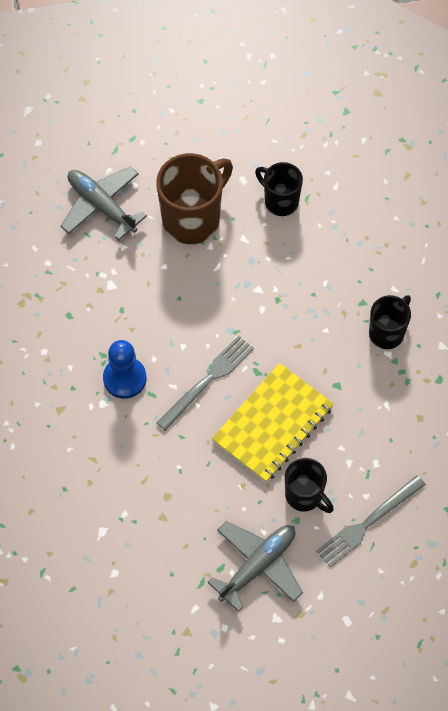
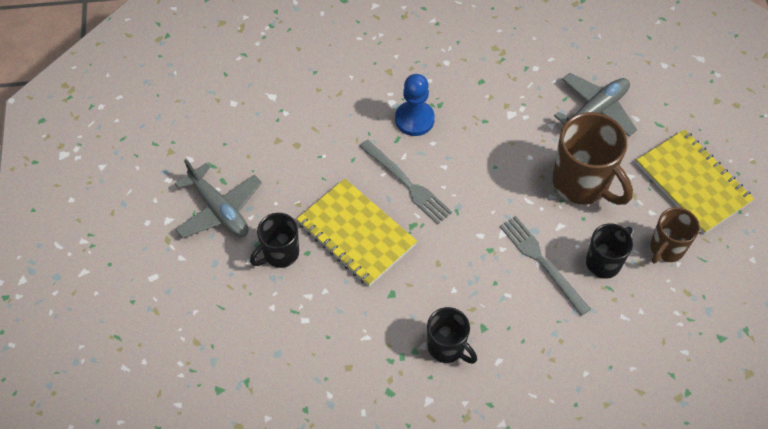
camera: 95 degrees right, 5 degrees down
(183, 124) = (692, 183): none -> yellow notebook
(259, 149) = (666, 248): none -> brown mug
(368, 523) = (244, 305): grey fork -> grey fork (542, 262)

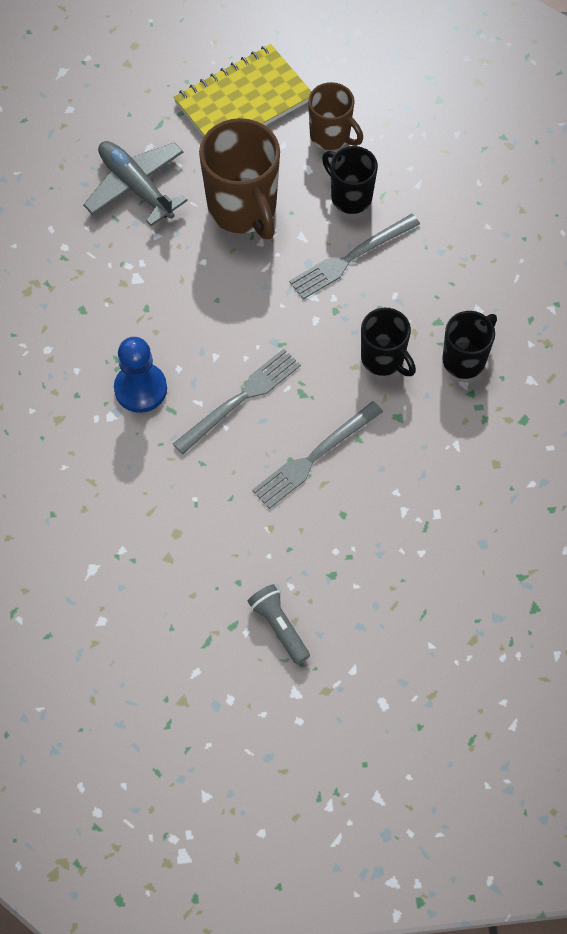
camera: 90 degrees left, 5 degrees up
(219, 209) = (279, 627): grey plane -> grey flashlight
(280, 254) = (345, 546): black mug -> black mug (383, 359)
(356, 233) = (314, 457): yellow notebook -> grey fork
(582, 183) = (243, 209): brown mug -> brown mug turned 105 degrees clockwise

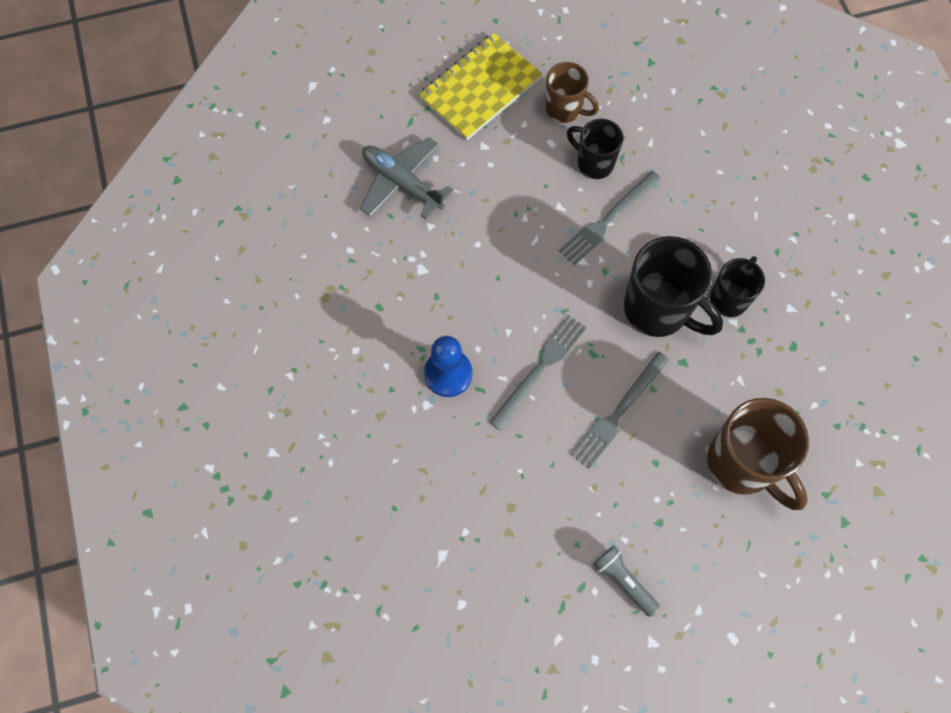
camera: 10 degrees left, 5 degrees up
(243, 209) = (502, 189): brown mug -> brown mug (742, 464)
(383, 359) = (658, 310): black mug -> black mug, size x1.67

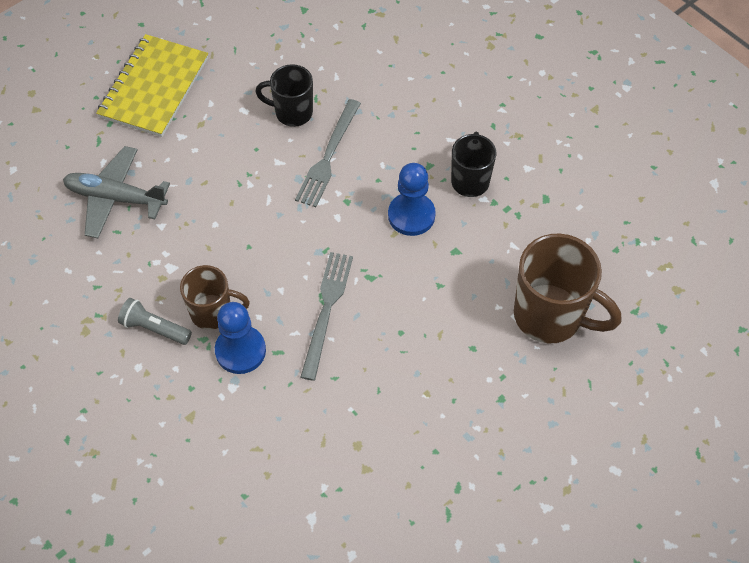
camera: 25 degrees left, 10 degrees down
(564, 109) = (243, 77): brown mug -> brown mug (213, 313)
(618, 412) = (417, 318): grey fork -> none
(623, 581) = (493, 465): grey flashlight -> grey flashlight (154, 328)
(658, 310) = (411, 215): black mug -> blue pawn

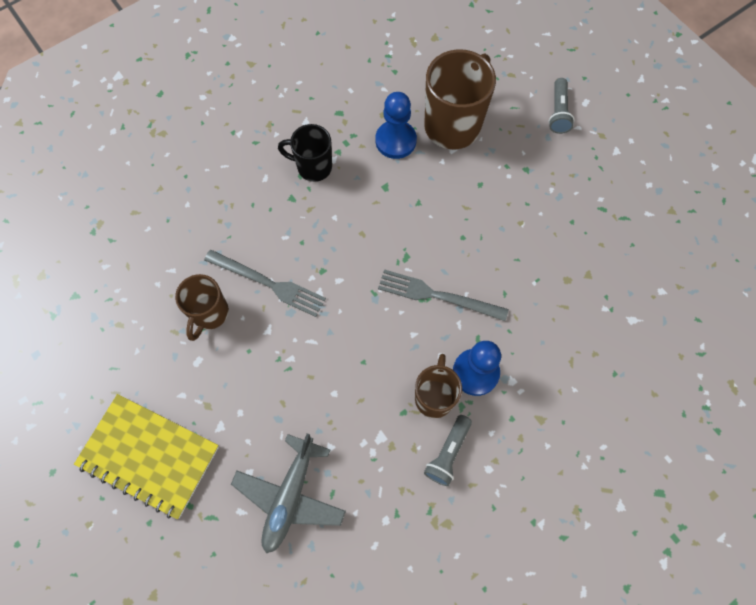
camera: 85 degrees left, 10 degrees up
(292, 113) = (209, 314): black mug -> brown mug
(411, 215) = (344, 218): blue pawn -> blue pawn (395, 141)
(592, 436) = (558, 112): none -> grey flashlight

